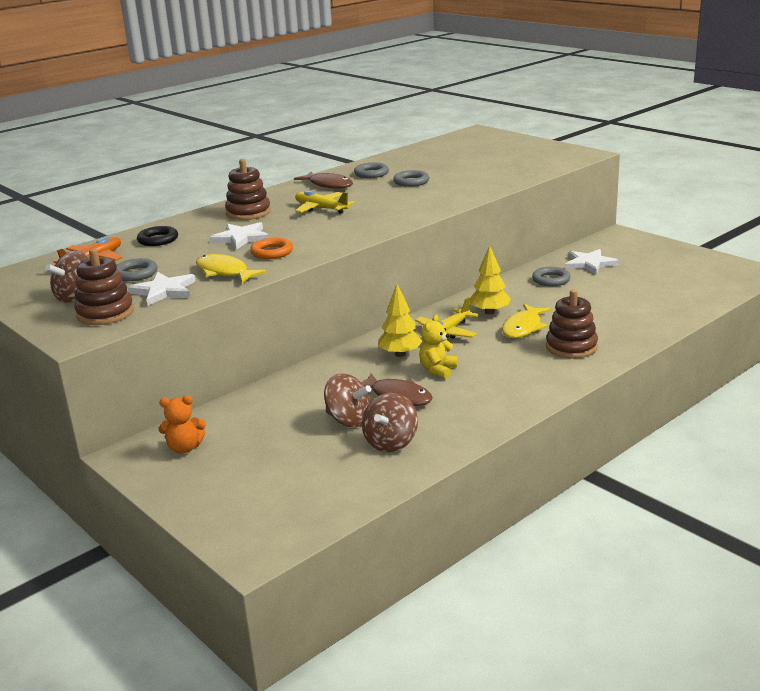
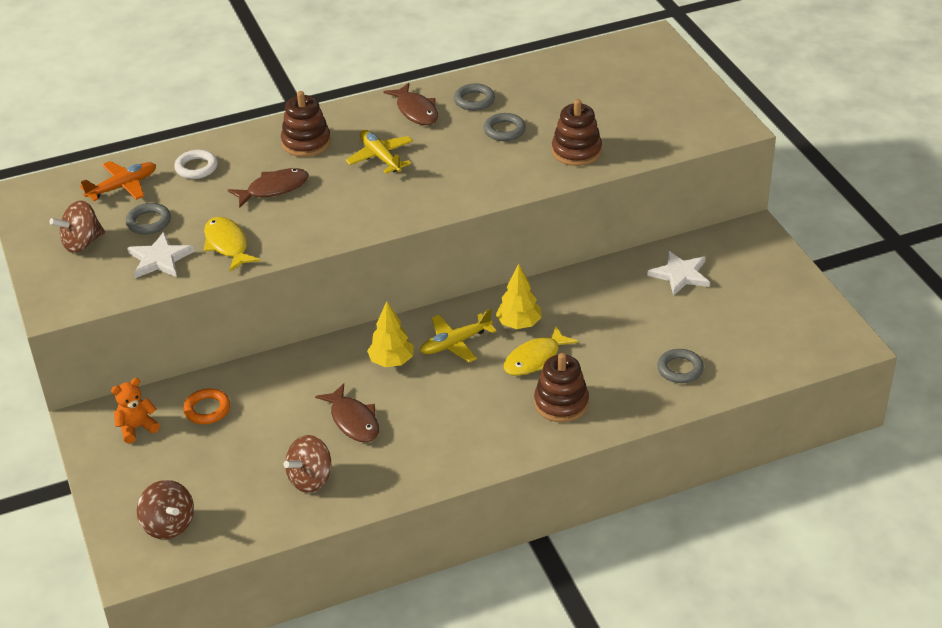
camera: 20 degrees right, 15 degrees up
(105, 313) = (94, 278): brown stacking toy -> brown stacking toy (576, 151)
(158, 240) = (196, 168): black ring -> white ring
(184, 448) = (137, 428): orange teddy bear -> orange teddy bear turned 135 degrees clockwise
(241, 238) = (274, 189): white star -> brown fish
(272, 252) = (288, 224): orange ring -> orange ring (207, 409)
(348, 420) = (291, 438): brown spinning top -> brown spinning top (168, 525)
(438, 370) = (412, 396): yellow teddy bear -> none
(551, 280) = (618, 290): grey ring -> grey ring (680, 369)

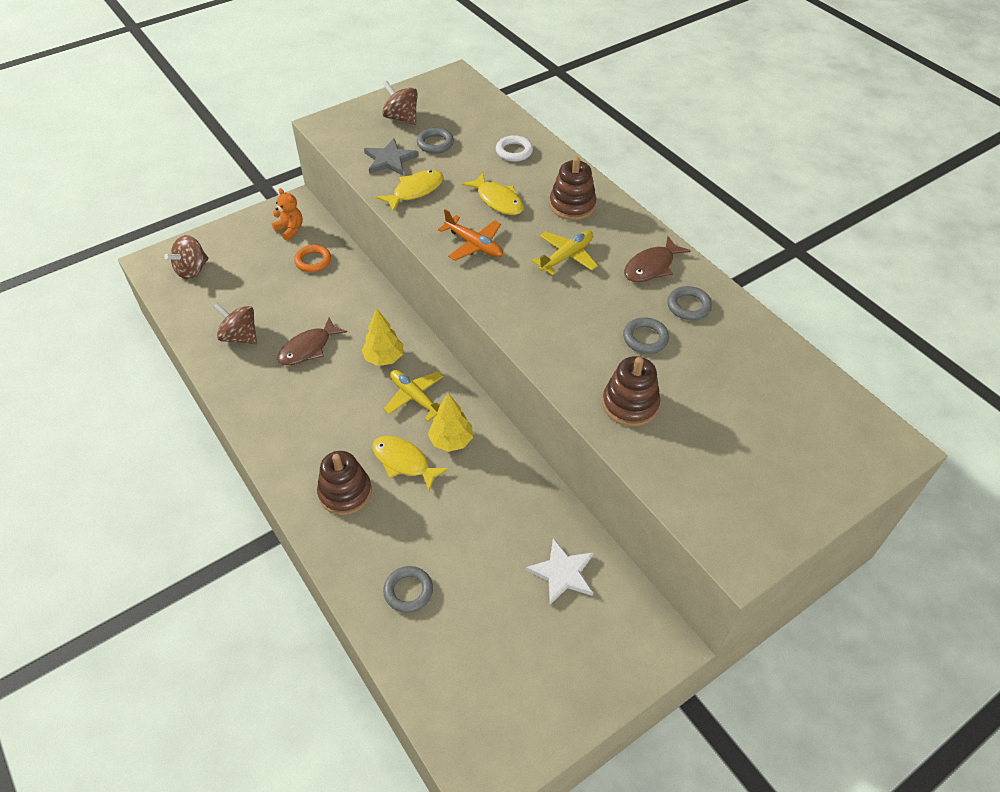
camera: 75 degrees right, 10 degrees up
(123, 187) = (477, 120): orange plane -> orange plane (474, 245)
(160, 259) = (390, 160): white star -> grey star
(274, 189) = (498, 200): brown fish -> yellow fish

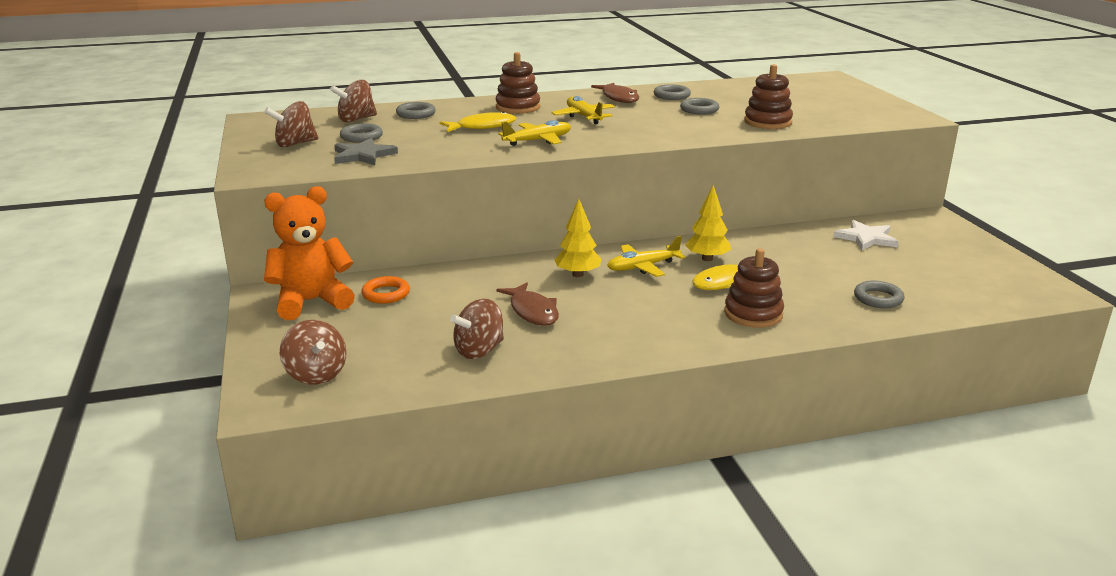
camera: 70 degrees left, 25 degrees down
(290, 230) = (311, 301): orange teddy bear -> orange teddy bear, size x1.90
(415, 191) = (430, 151): yellow fish -> none
(474, 245) = (538, 141): orange plane -> yellow plane
(480, 125) = (356, 119): none -> brown spinning top
(514, 151) = (416, 114): white ring -> grey ring

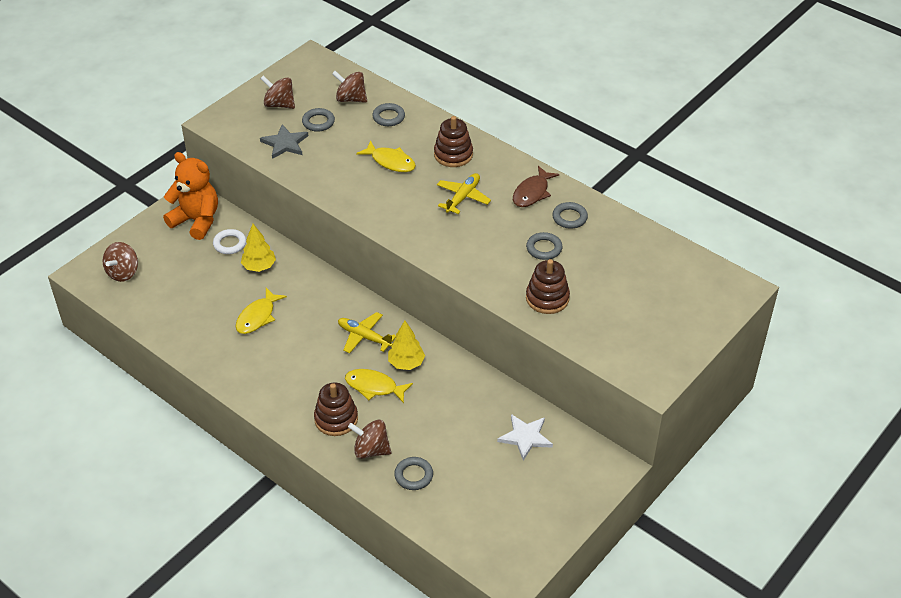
camera: 55 degrees right, 20 degrees up
(386, 294) = (230, 244): orange ring -> white ring
(479, 350) = (193, 319): brown spinning top -> brown spinning top (371, 450)
(532, 311) = (257, 317): brown fish -> yellow fish
(538, 141) = (385, 202): yellow plane -> none
(577, 274) = (325, 311): yellow tree -> yellow tree (259, 266)

